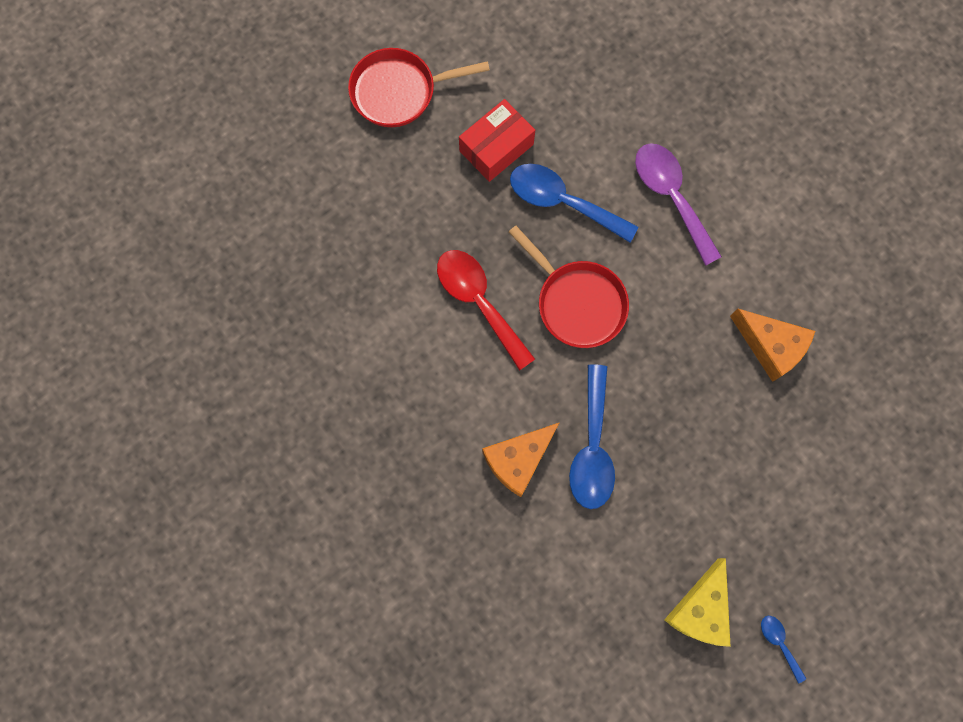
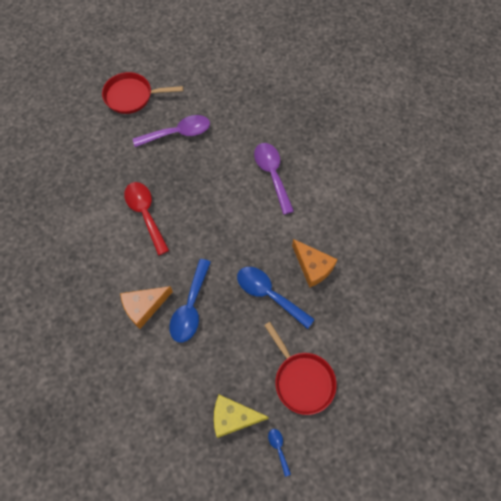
camera: 10 degrees right, 10 degrees down
(496, 148) = (178, 133): red box -> purple spoon
(562, 202) = (208, 167): blue spoon -> blue spoon (268, 294)
(577, 302) = (202, 223): red pan -> red pan (302, 380)
(700, 609) = (233, 417): yellow cheese -> yellow cheese turned 60 degrees clockwise

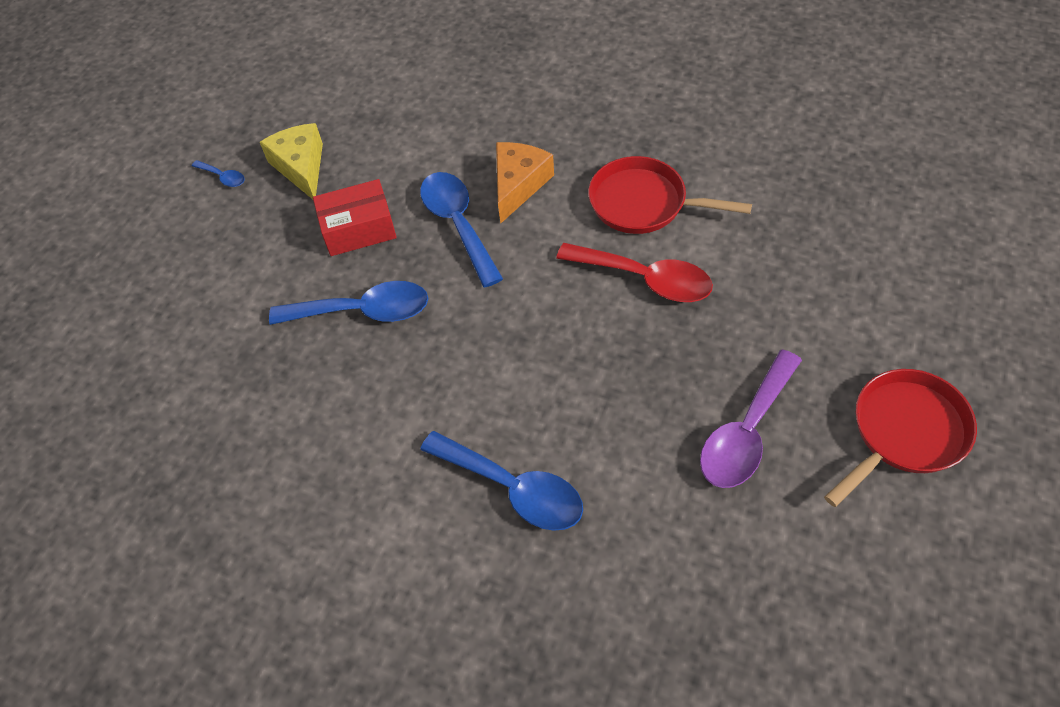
camera: 145 degrees right, 10 degrees down
(233, 417) = (301, 167): yellow cheese -> yellow cheese turned 75 degrees counterclockwise
(236, 345) = (358, 229): none -> red box
(272, 174) = (514, 489): purple spoon -> blue spoon
(302, 380) = (240, 253): red pan -> red pan (644, 203)
(313, 267) = (324, 393): orange cheese -> none

